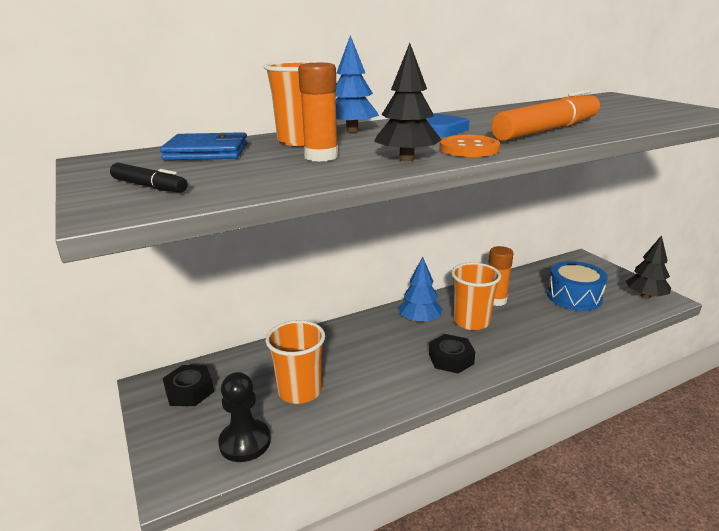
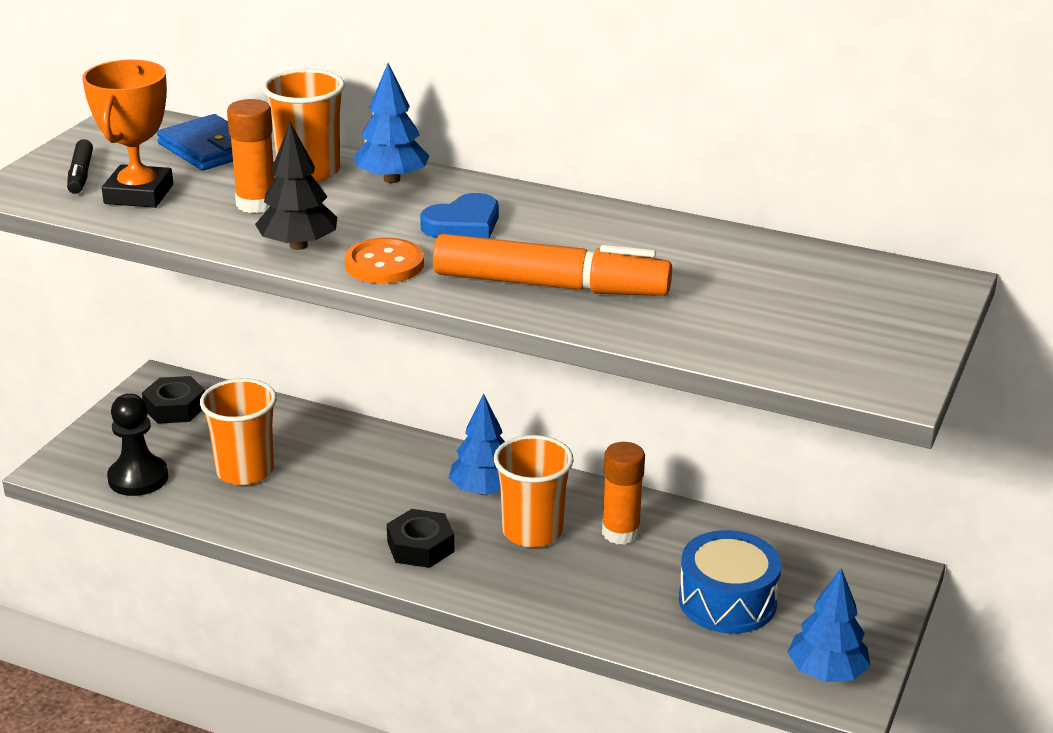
camera: 50 degrees right, 5 degrees up
(230, 178) = (139, 194): none -> orange trophy
(645, 296) = (826, 673): black tree -> blue tree

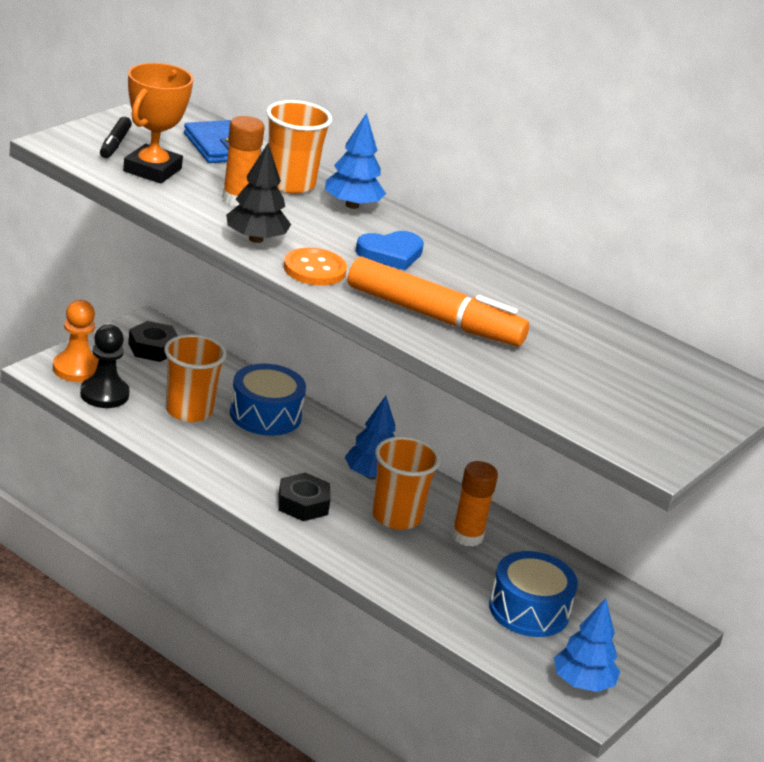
camera: 10 degrees right, 0 degrees up
(94, 456) = (76, 369): none -> orange pawn
(335, 452) = (265, 415): none -> blue drum

